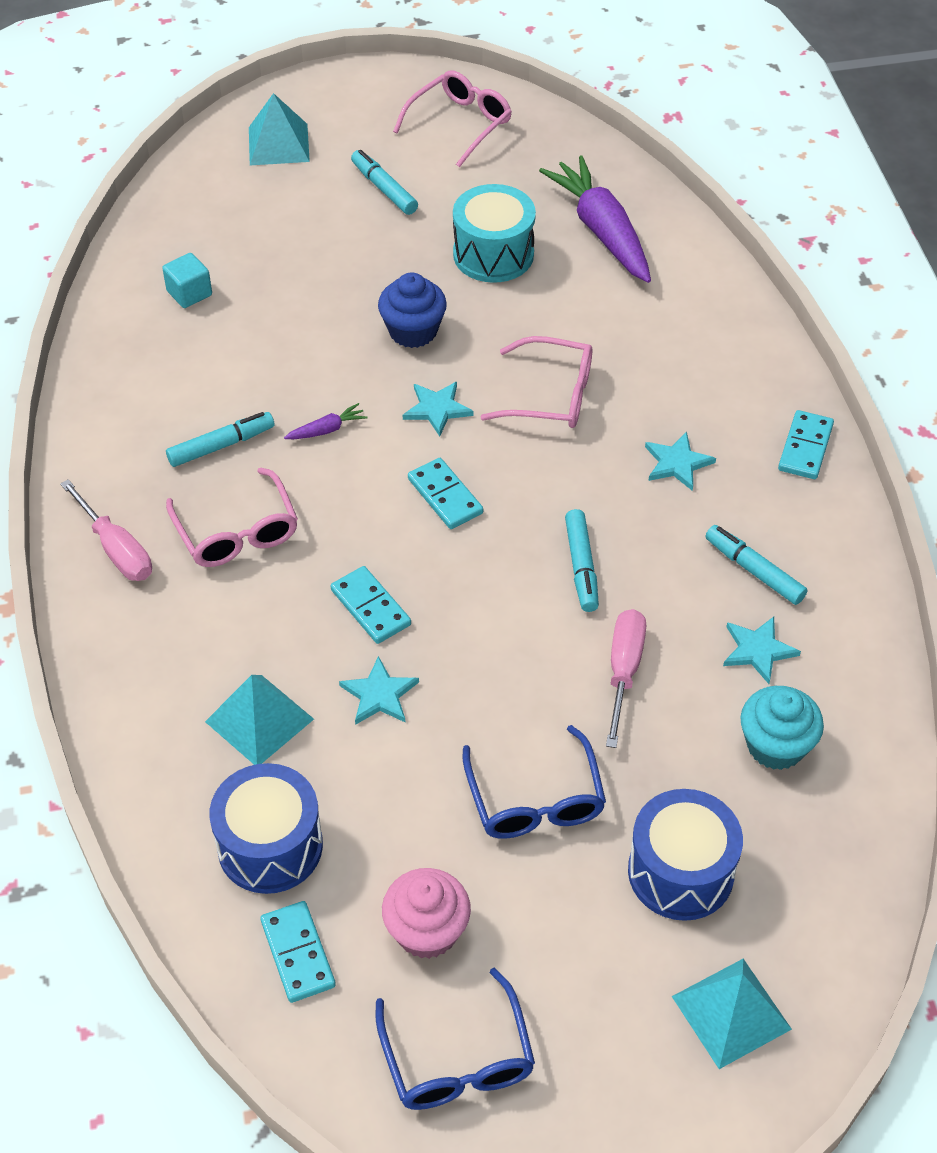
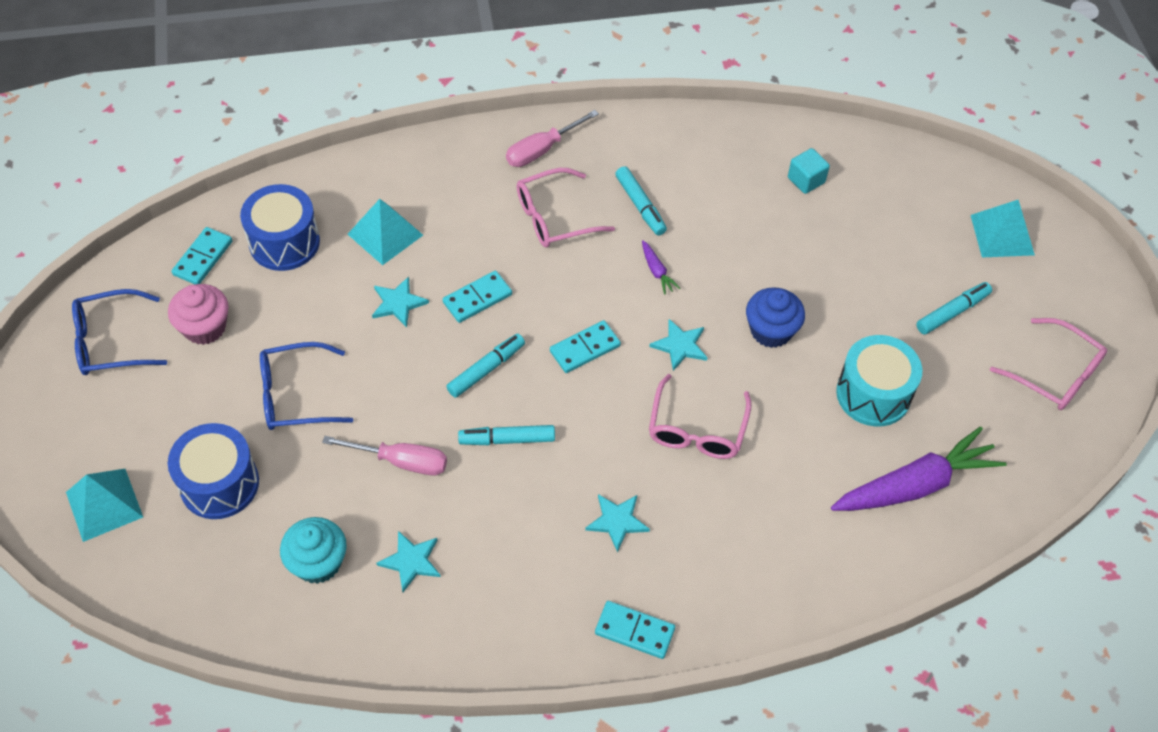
camera: 90 degrees right, 5 degrees up
(298, 953) = (203, 258): turquoise domino -> turquoise domino turned 45 degrees counterclockwise
(754, 571) = (494, 569): turquoise marker -> turquoise marker (486, 369)

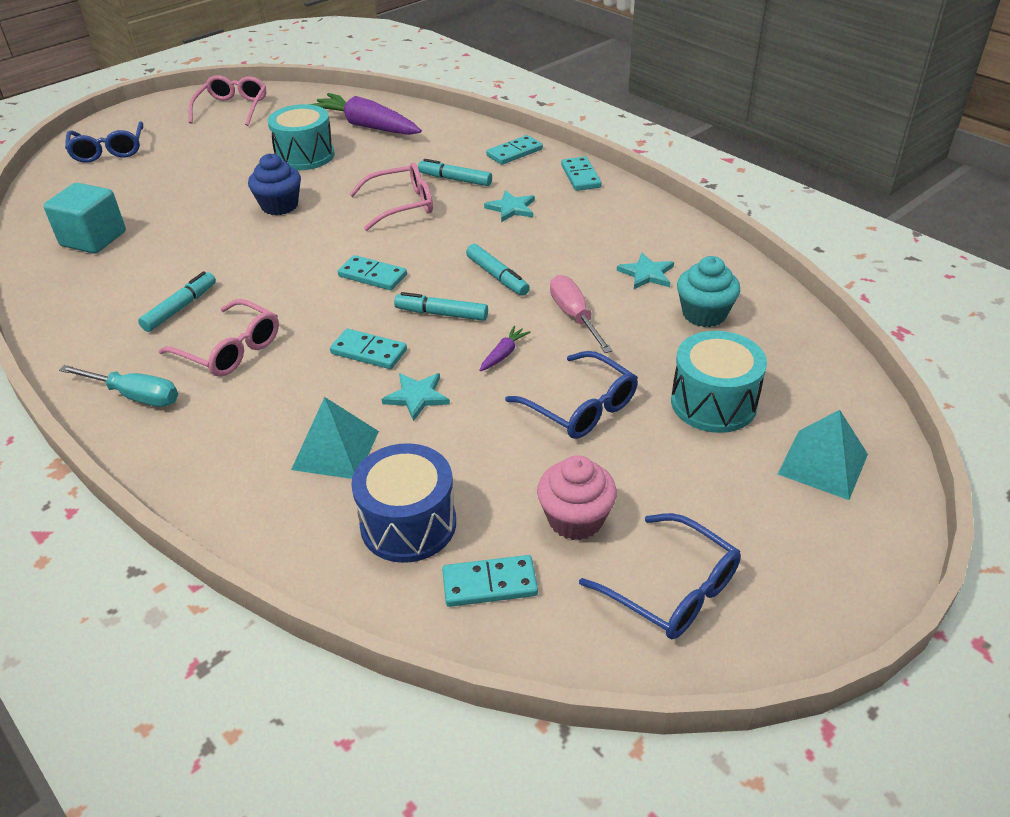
camera: 120 degrees left, 15 degrees down
(219, 484) = (713, 403): blue drum -> turquoise drum
(542, 150) = (135, 396): pink screwdriver -> turquoise screwdriver
(657, 271) = (257, 272): purple carrot -> purple carrot (503, 354)
(680, 346) = (329, 236): turquoise star -> none
(740, 599) = (514, 152): none -> turquoise domino
(806, 180) = (93, 239): turquoise cube -> turquoise cube, size x1.72
(952, 312) = (203, 149): turquoise marker -> turquoise marker (455, 179)
(1002, 235) = (109, 150): turquoise pyramid -> blue glasses

